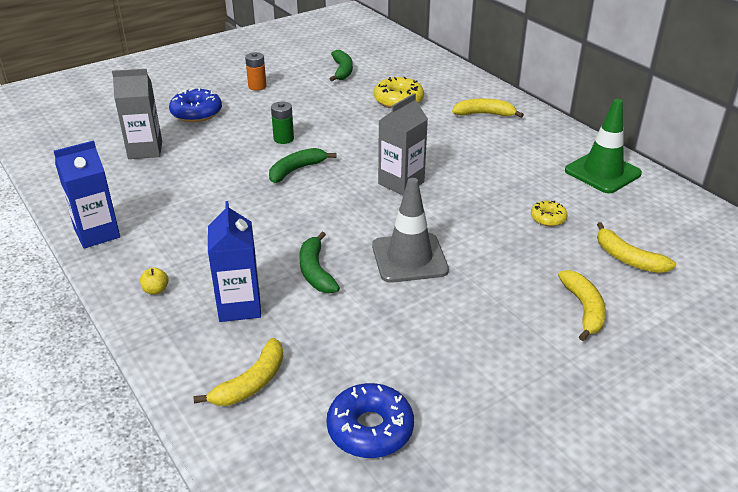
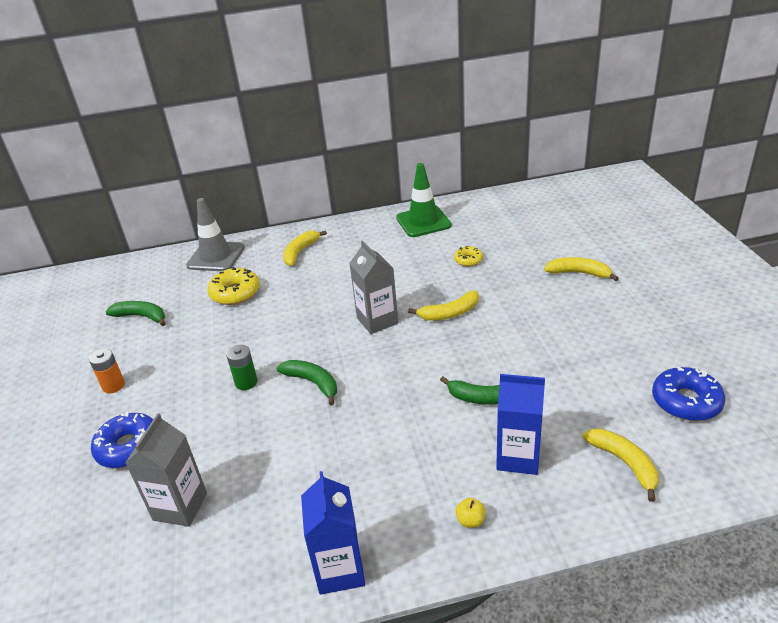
camera: 65 degrees left, 0 degrees up
(296, 170) = (313, 383): green banana -> green banana turned 150 degrees clockwise
(409, 258) = (489, 339): grey traffic cone -> grey traffic cone (216, 257)
(628, 258) = (531, 241): yellow banana -> yellow banana (450, 313)

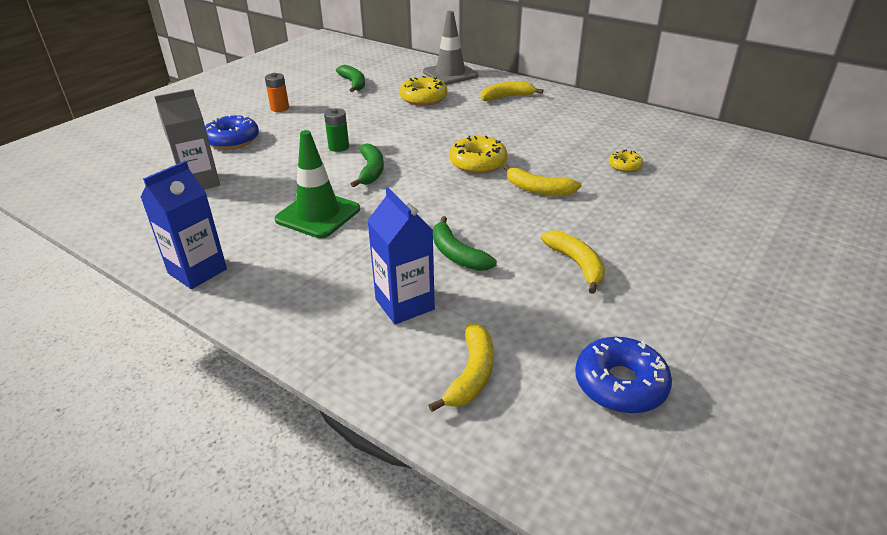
camera: 45 degrees right, 0 degrees up
(377, 321) = (478, 163): grey carton -> yellow donut
(423, 222) = (638, 123): green traffic cone -> green traffic cone (318, 214)
(470, 520) = (303, 311): yellow apple -> none
(579, 273) = (713, 230): yellow banana -> yellow banana (576, 264)

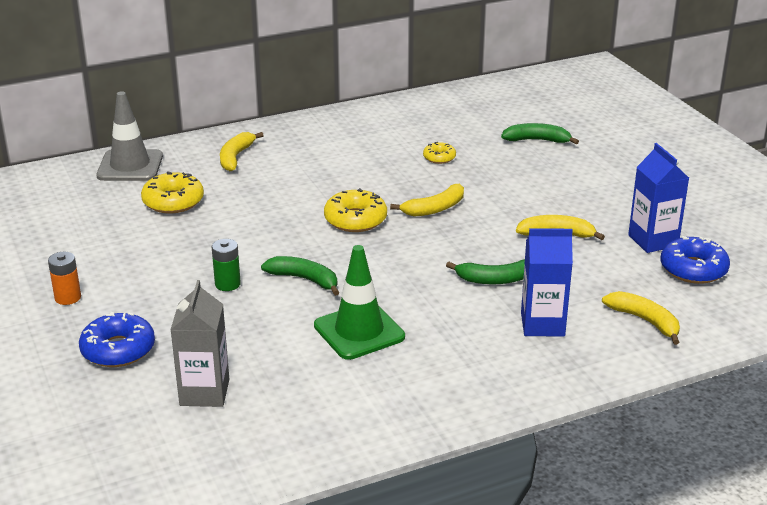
camera: 60 degrees left, 5 degrees down
(197, 271) = (395, 423): blue carton -> blue carton (653, 240)
(353, 83) = (65, 230): green banana -> green banana (537, 140)

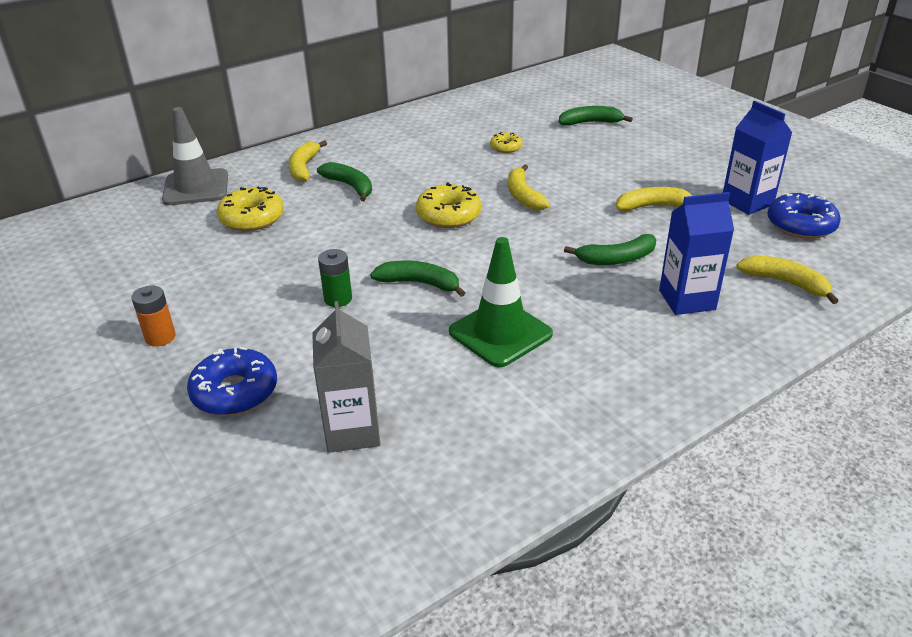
camera: 10 degrees left, 5 degrees up
(273, 181) = (350, 186): none -> green banana
(434, 209) = (523, 195): yellow banana -> yellow banana turned 120 degrees clockwise

